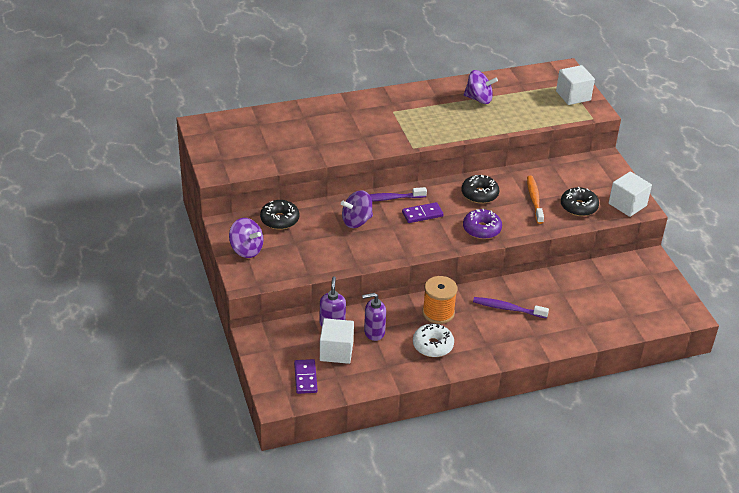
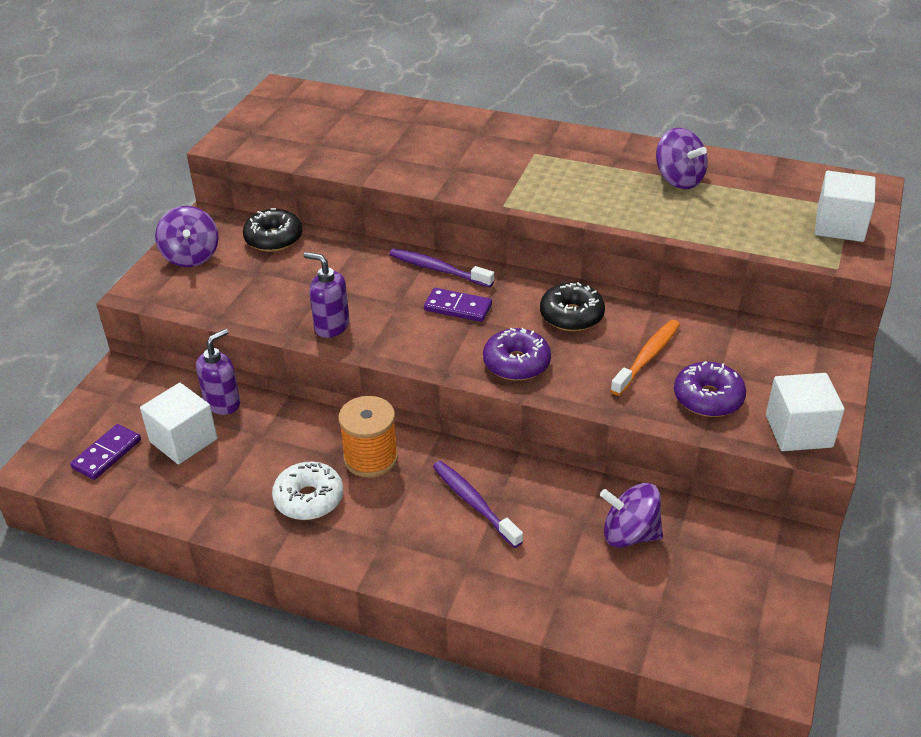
camera: 40 degrees right, 0 degrees up
(356, 221) = (362, 279): purple spinning top -> purple spinning top (629, 534)
(374, 332) = (257, 440): purple soap dispenser -> purple soap dispenser (331, 326)
(578, 207) = (708, 398): black donut -> purple donut

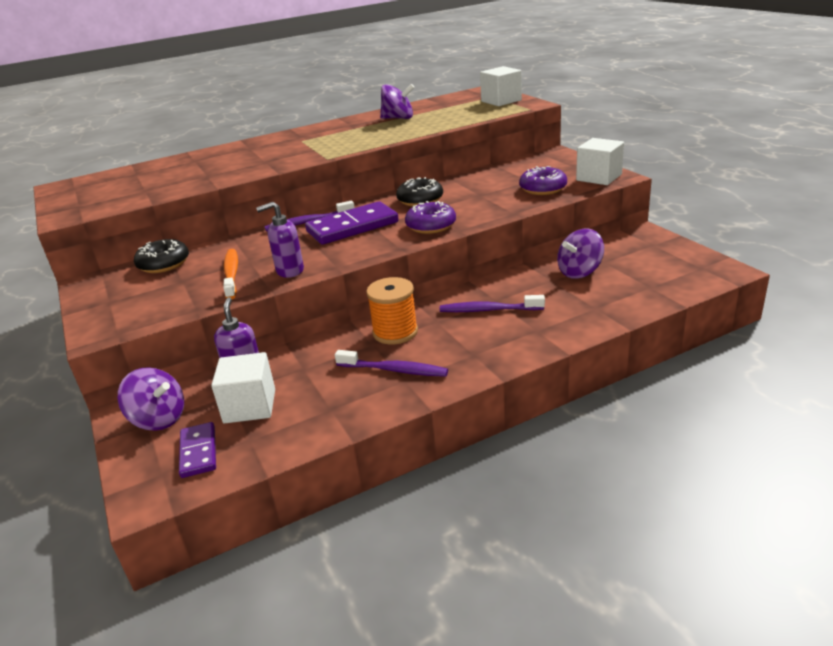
camera: 45 degrees left, 10 degrees down
(191, 256) = (110, 300): purple spinning top -> purple spinning top (159, 419)
(309, 499) = (394, 370): white donut -> purple toothbrush
(458, 307) = (352, 227): purple domino -> purple domino, size x1.74
(647, 357) = (487, 192): orange toothbrush -> orange toothbrush (232, 274)

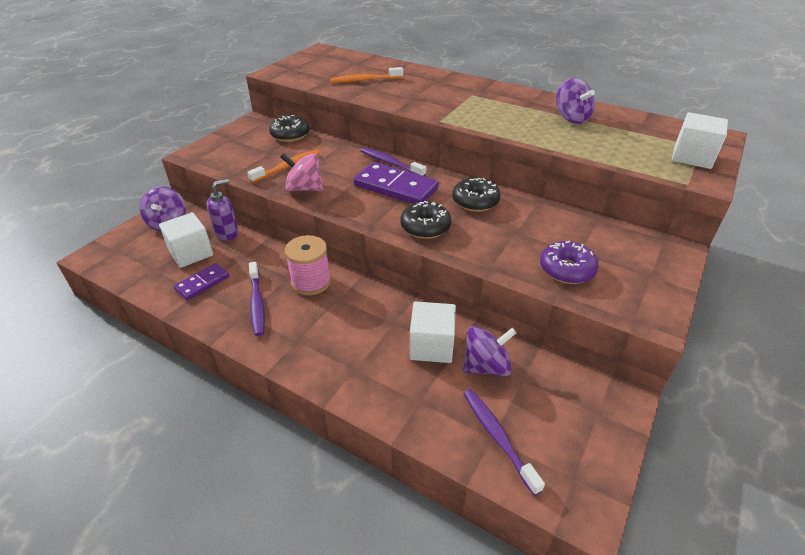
camera: 55 degrees right, 10 degrees up
(185, 175) = (364, 80): none -> orange toothbrush
(198, 452) = (138, 255): purple domino -> purple domino (202, 283)
(289, 271) = (304, 188): purple soap dispenser -> pink spinning top
(395, 332) = (311, 282): orange spool -> pink spool
(431, 226) = (425, 227): purple donut -> black donut
(488, 310) = (373, 324): purple toothbrush -> purple toothbrush (497, 437)
(579, 272) = (486, 366): purple spinning top -> purple spinning top turned 135 degrees clockwise
(599, 177) = (638, 304): white cube -> white cube (431, 346)

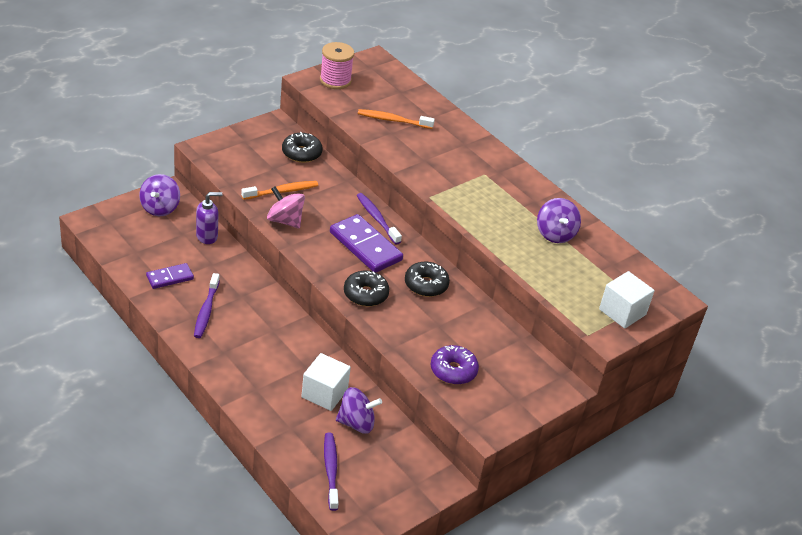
camera: 15 degrees right, 0 degrees up
(191, 253) = (170, 245): white cube -> none
(311, 282) = (257, 307): pink spool -> pink spool (335, 80)

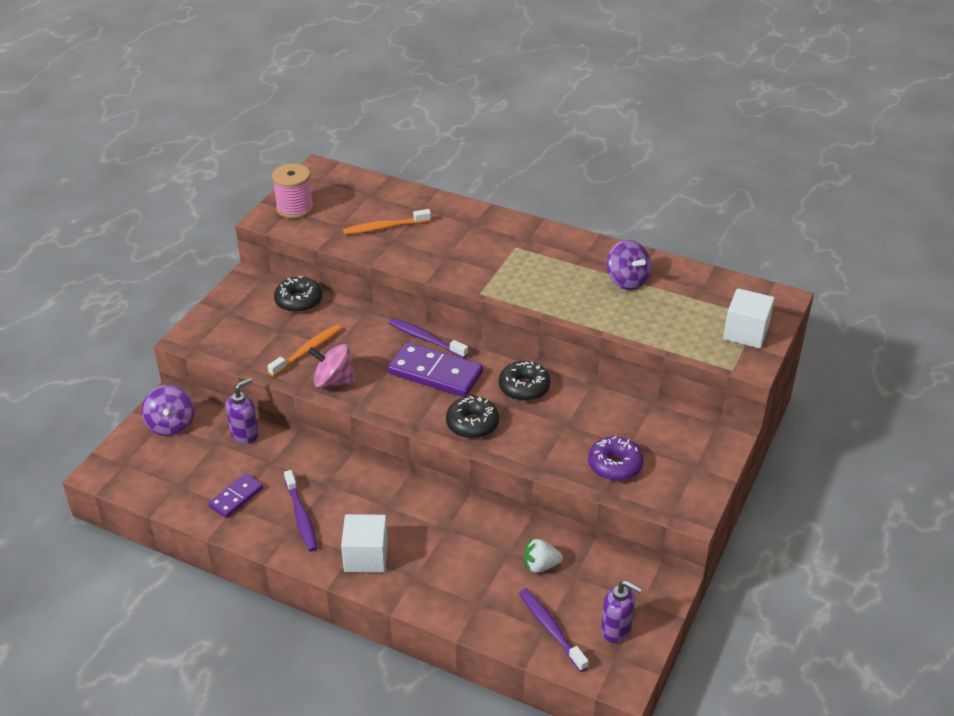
camera: 20 degrees left, 0 degrees up
(324, 393) = (486, 549): white cube -> white cube (366, 556)
(356, 423) = (540, 566): purple spinning top -> white strawberry
(380, 494) = (616, 629): none -> purple soap dispenser

